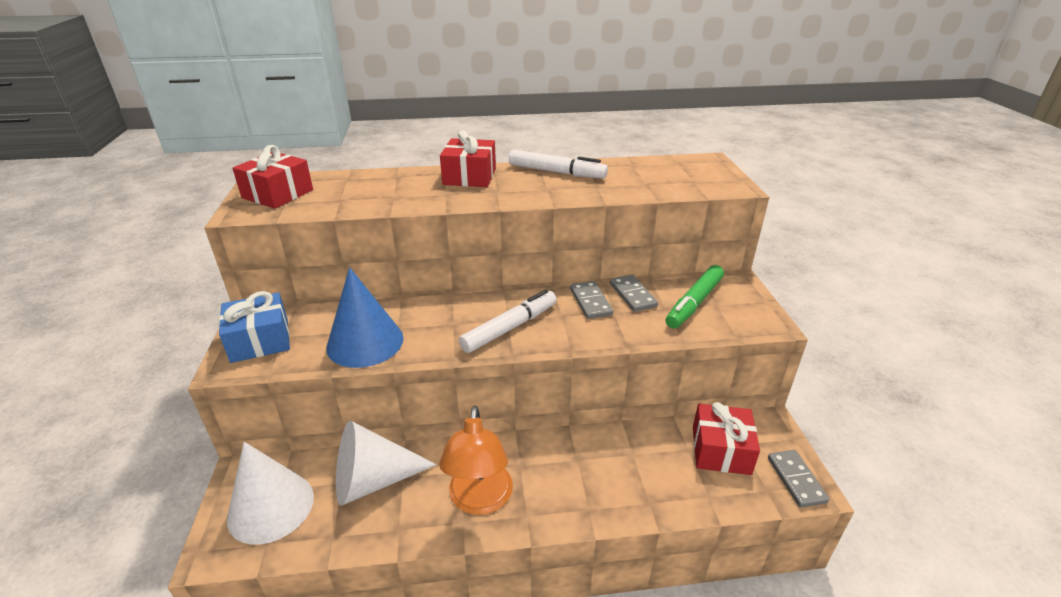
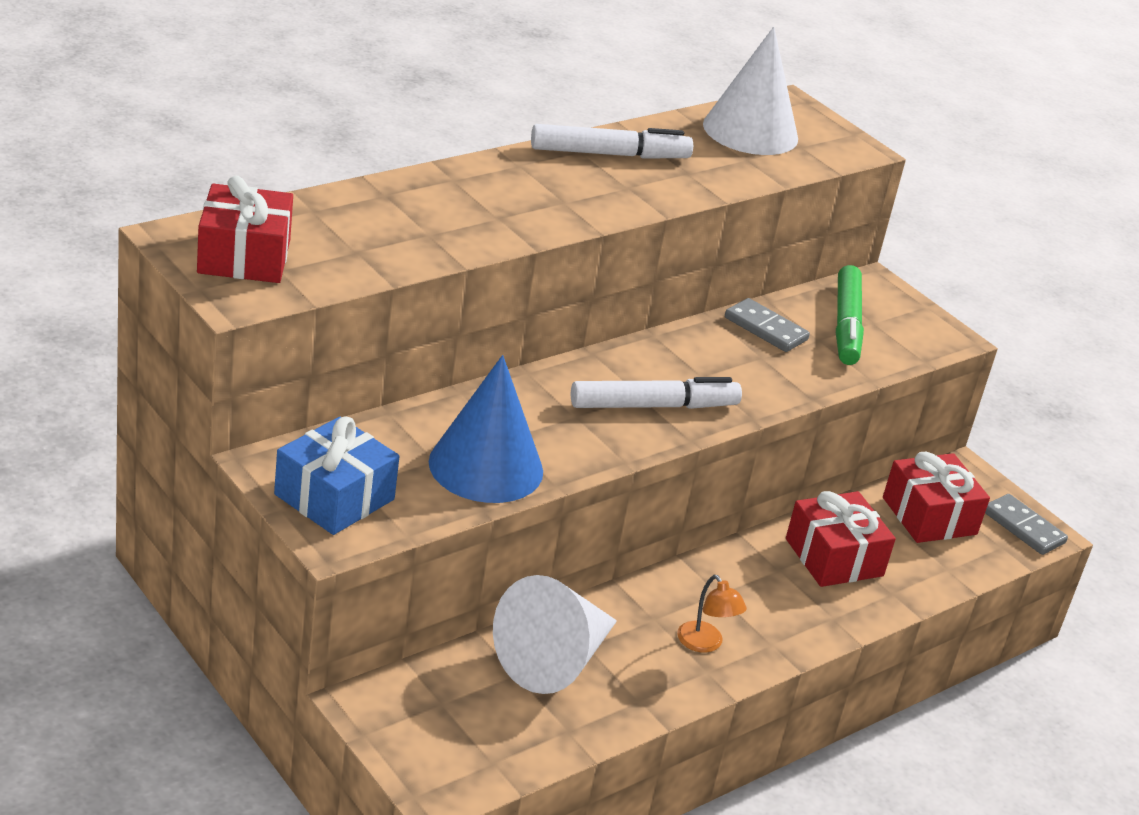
camera: 35 degrees left, 0 degrees up
(271, 507) = (454, 725): white cone -> white cone (750, 131)
(469, 176) = (495, 180): red gift -> red gift (834, 557)
(480, 500) = (705, 644): orange lamp -> orange lamp, size x0.51
(510, 327) = (653, 406): white marker -> white marker turned 60 degrees clockwise
(590, 302) = (722, 349): grey domino -> none

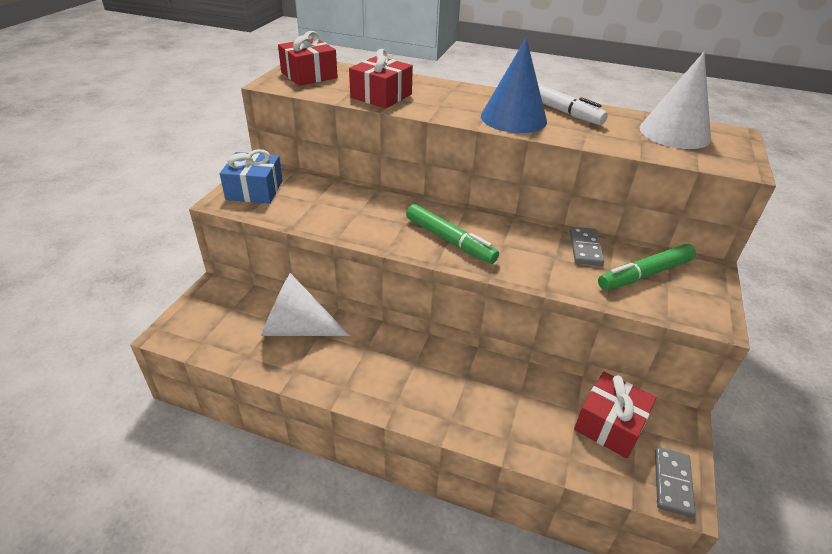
camera: 60 degrees right, 5 degrees up
(486, 466) = (327, 215): blue cone -> blue cone (513, 118)
(653, 406) = (450, 240): white marker -> green marker
(705, 644) = (366, 376): orange lamp -> none
(834, 557) = (507, 396): red gift -> red gift (381, 96)

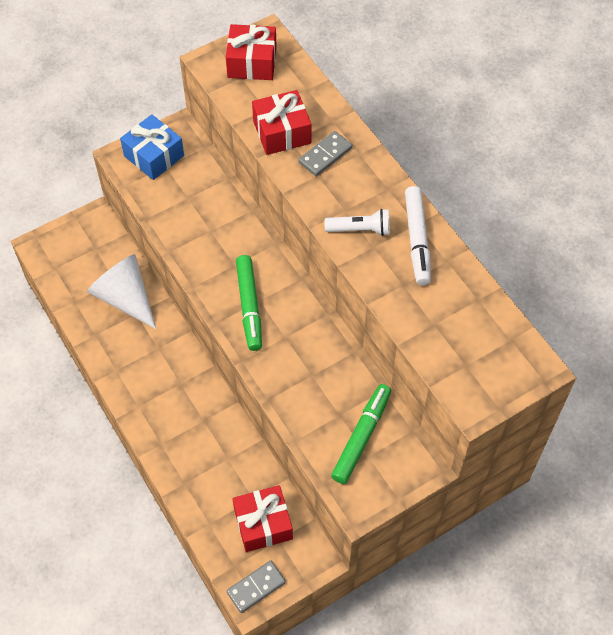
camera: 40 degrees right, 20 degrees up
(513, 118) = (360, 230): blue cone -> white flashlight
(585, 248) = (347, 382): grey domino -> grey domino (325, 155)
(645, 274) = (361, 437): green marker -> green marker turned 105 degrees clockwise
(674, 133) = (480, 333): white cone -> none

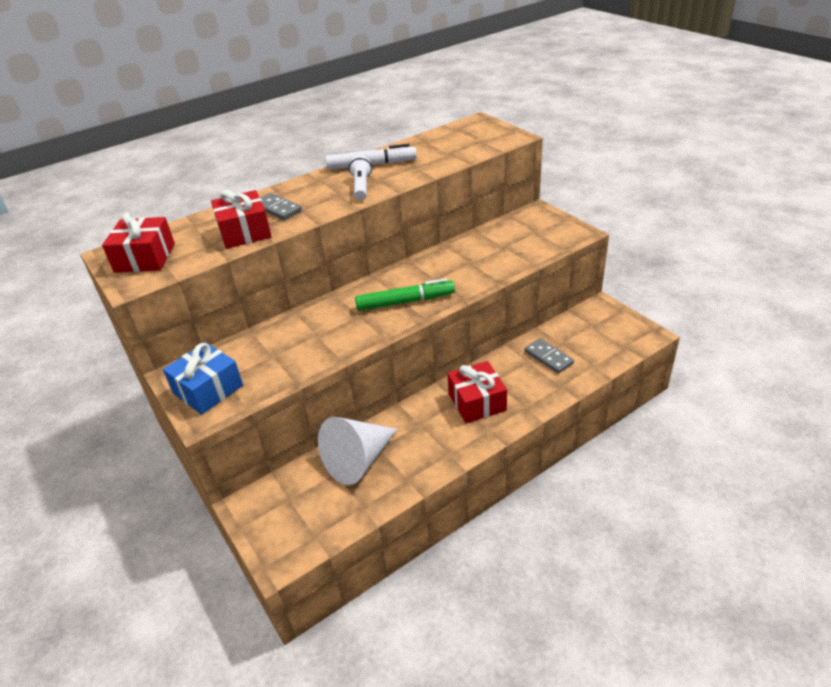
camera: 90 degrees left, 20 degrees down
(256, 587) = (637, 333): grey domino -> grey domino (548, 357)
(263, 524) = (581, 335): red gift -> red gift (477, 402)
(361, 437) = (520, 236): green marker -> none

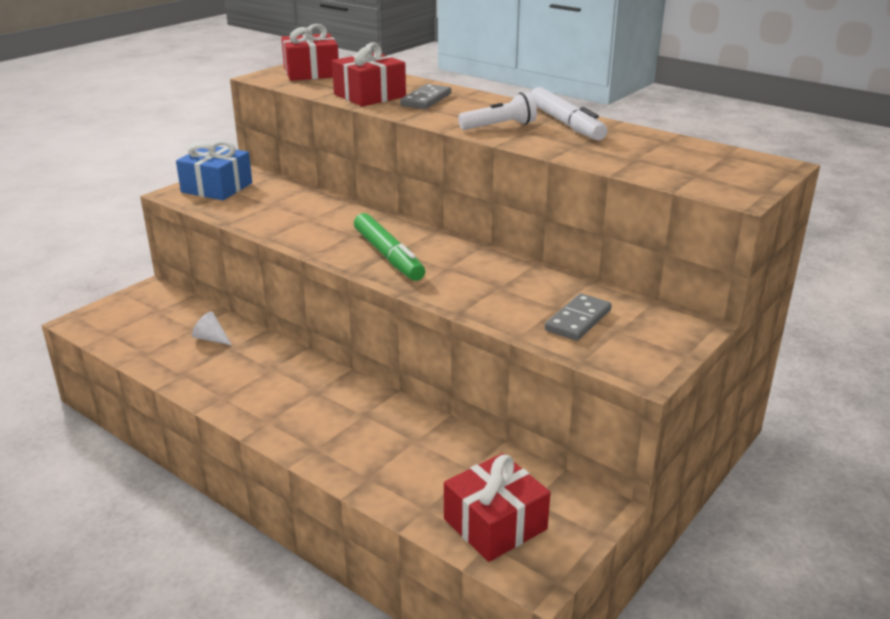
camera: 70 degrees right, 10 degrees down
(358, 460) = (211, 339): white cone -> white cone, size x0.41
(477, 402) = (319, 405): red gift -> red gift (495, 524)
(548, 357) = (432, 459): grey domino -> grey domino (578, 320)

